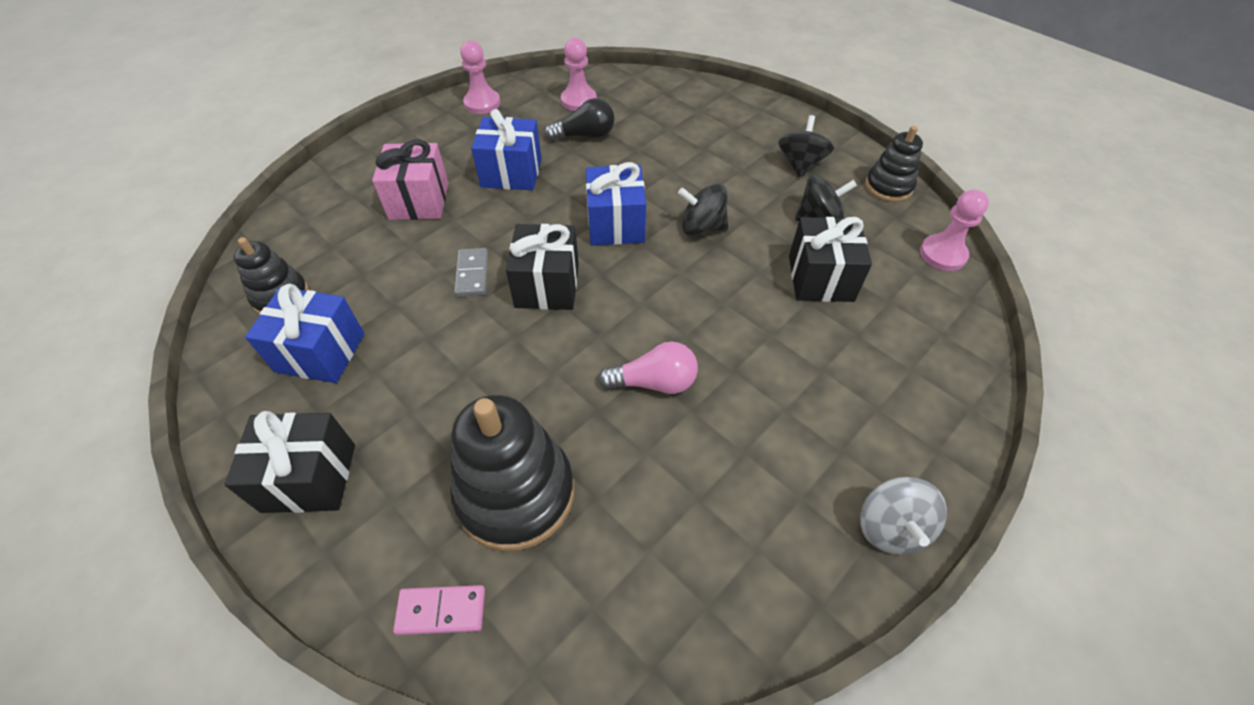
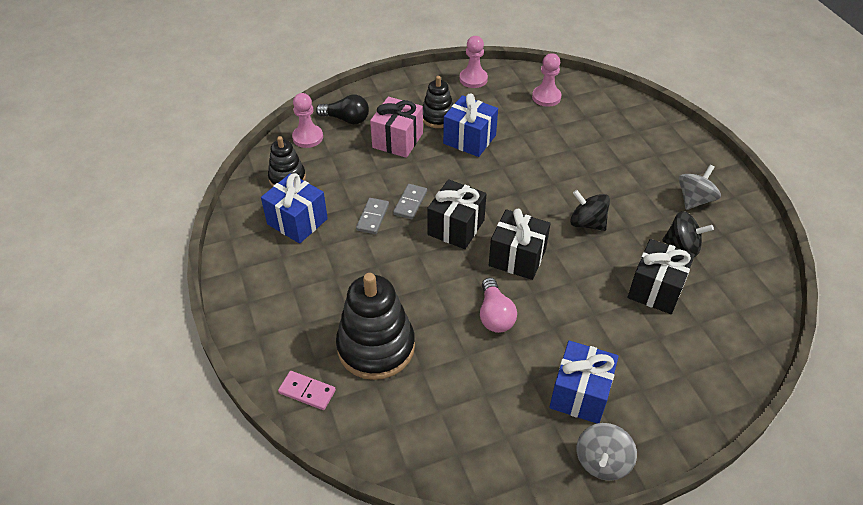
camera: 25 degrees right, 5 degrees down
(309, 477) = (264, 292): black gift -> black gift (517, 257)
(429, 310) = (373, 217): none -> grey domino
(585, 135) = (537, 126): black light bulb -> black light bulb (346, 119)
(615, 224) = (525, 200): blue gift -> blue gift (580, 394)
(654, 382) = (495, 315): pink light bulb -> pink light bulb turned 60 degrees clockwise
(800, 164) = (694, 200): black spinning top -> grey spinning top
(888, 186) = (757, 240): black stacking toy -> black stacking toy (438, 117)
(942, 254) = (767, 305): pink pawn -> pink pawn (308, 137)

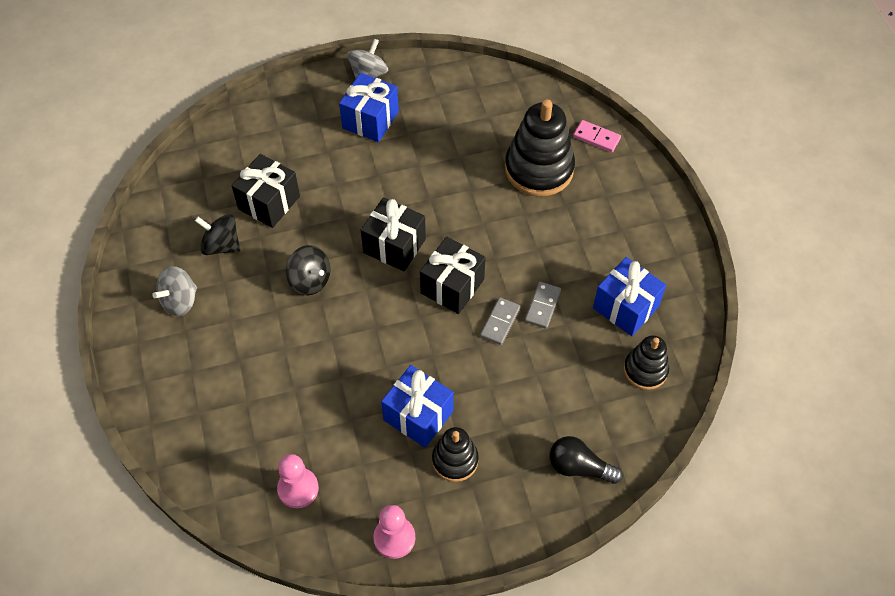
camera: 175 degrees left, 10 degrees up
(308, 137) = (628, 436): pink pawn -> none
(397, 140) = (511, 421): pink gift -> none
(495, 315) = (428, 189): pink light bulb -> none

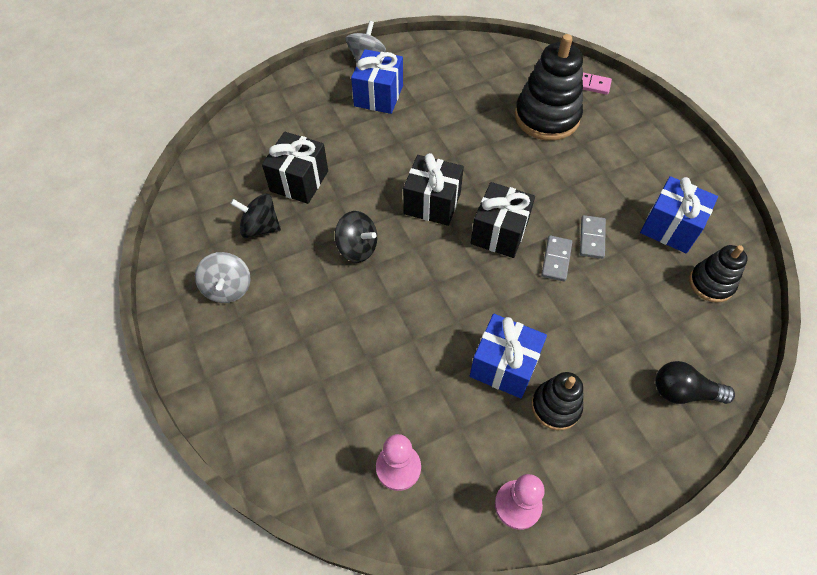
camera: 10 degrees left, 0 degrees up
(180, 301) = (228, 288): grey spinning top -> grey spinning top turned 45 degrees counterclockwise

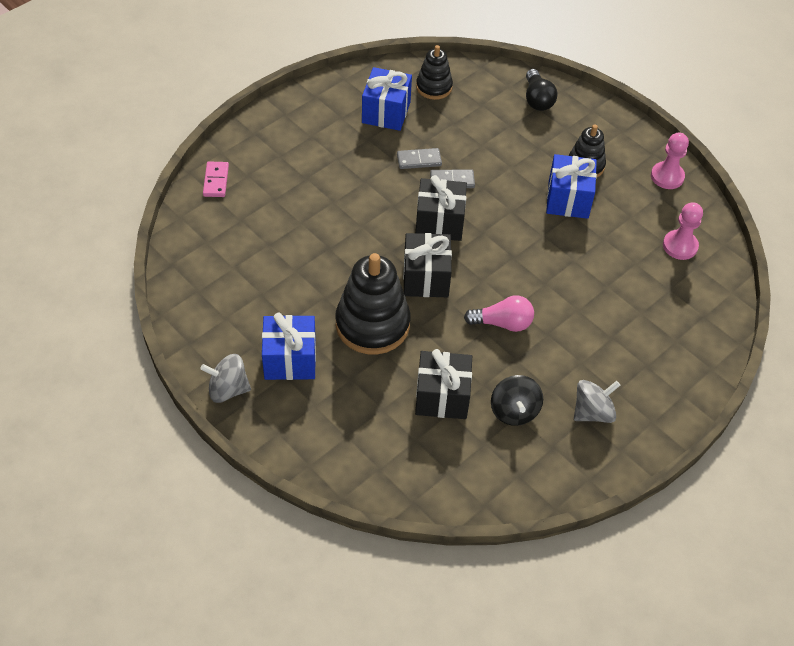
camera: 110 degrees left, 5 degrees down
(357, 248) = (502, 323): black spinning top -> pink light bulb
(546, 117) = (277, 208): black stacking toy -> black stacking toy (372, 324)

